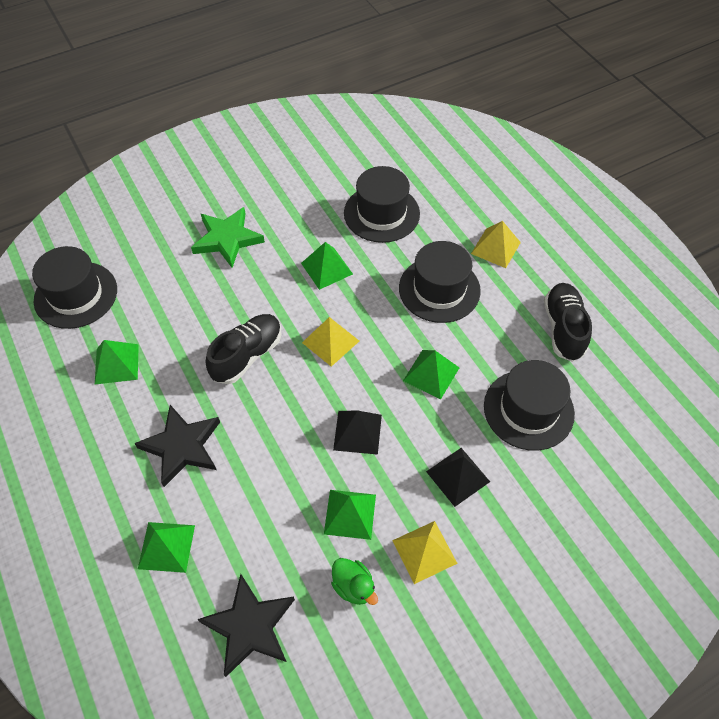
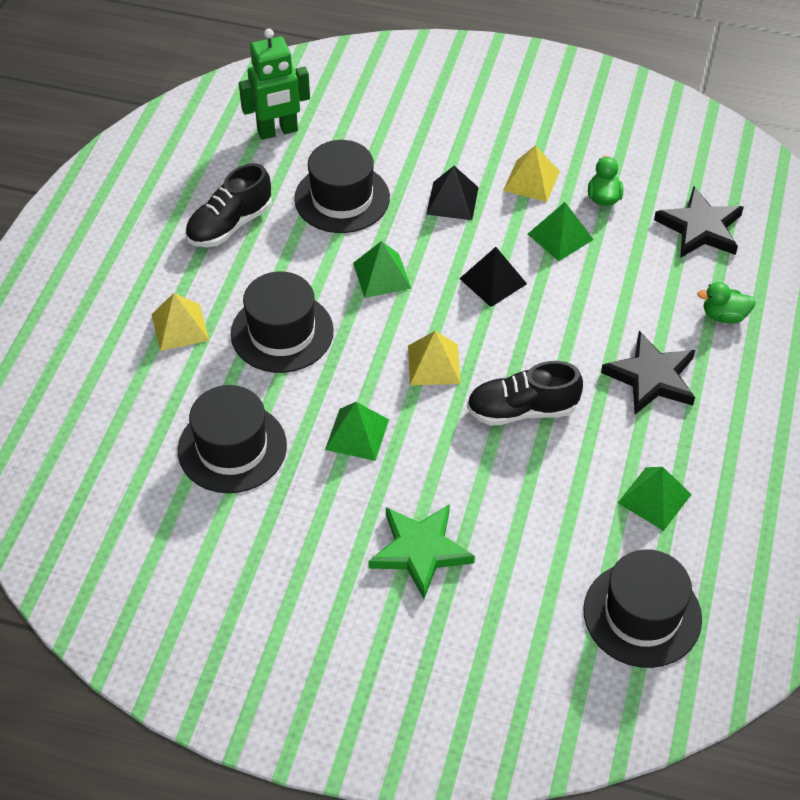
camera: 135 degrees left, 5 degrees down
(166, 547) = (724, 316): green pyramid -> green duck
(642, 426) = (277, 131): none -> green robot

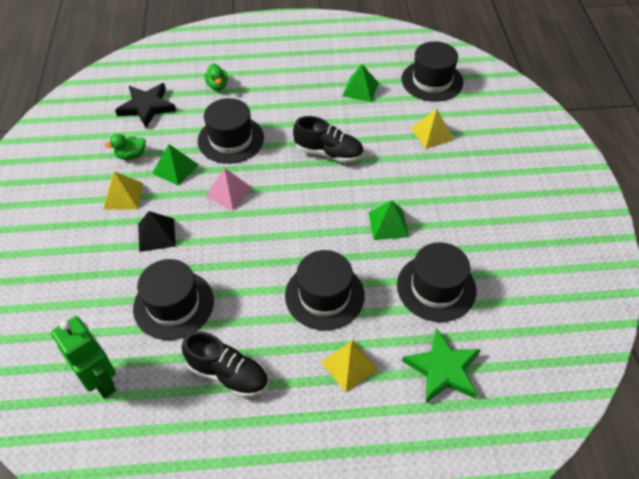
camera: 110 degrees left, 0 degrees up
(382, 275) = (246, 254): green pyramid -> none
(420, 551) = (451, 171): green star -> green star (443, 369)
(434, 364) = (313, 202): yellow pyramid -> yellow pyramid (432, 133)
(493, 281) = (228, 192): black pyramid -> pink pyramid
(522, 410) = (329, 153): black shoe -> black shoe turned 45 degrees counterclockwise
(595, 305) = (231, 139): none -> black hat
(651, 377) = (277, 105): black star -> none

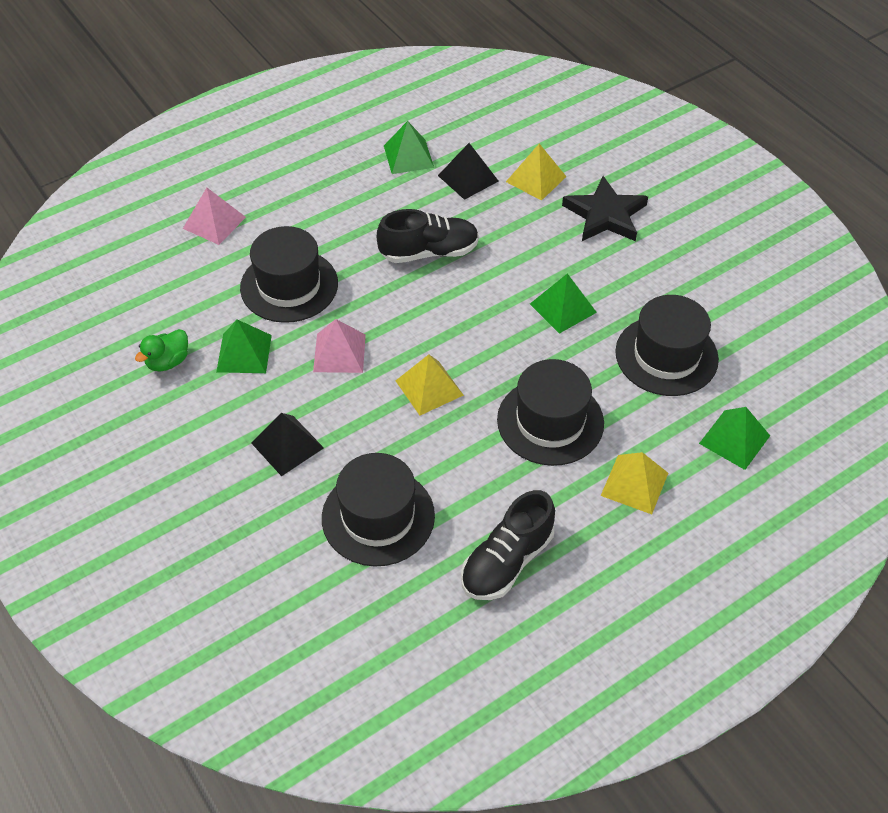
camera: 30 degrees left, 0 degrees up
(102, 381) = (361, 646): green robot -> none
(123, 196) = (201, 417): yellow pyramid -> yellow pyramid (429, 388)
(147, 107) = (136, 289): black star -> black star (605, 215)
(217, 85) = (214, 222): green duck -> pink pyramid
(228, 374) = (507, 561): black shoe -> black shoe turned 135 degrees clockwise
(388, 116) = (468, 178): none -> black pyramid
(432, 81) = (489, 112): black hat -> none
(443, 369) = (734, 439): green star -> green pyramid

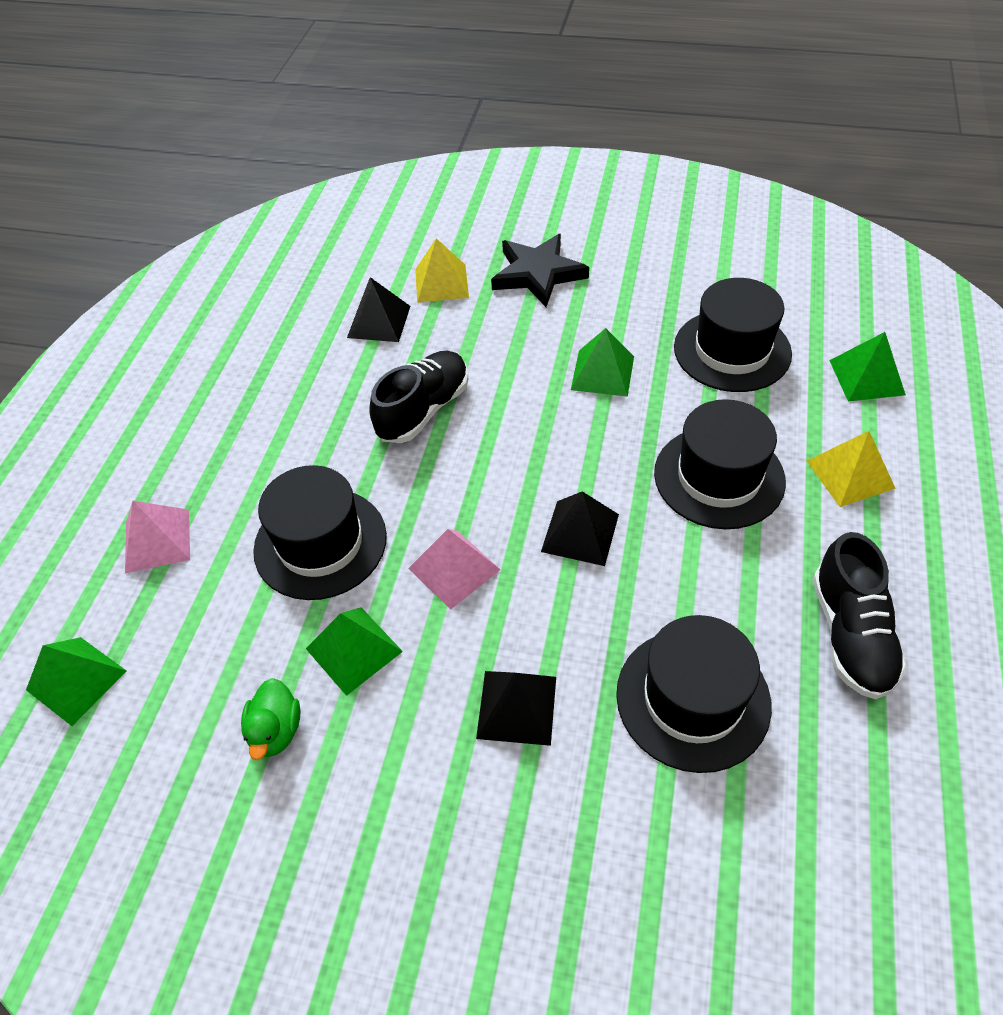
camera: 40 degrees left, 0 degrees up
(408, 156) = (297, 339): green pyramid -> green pyramid (76, 680)
(429, 388) = (580, 533): yellow pyramid -> black pyramid

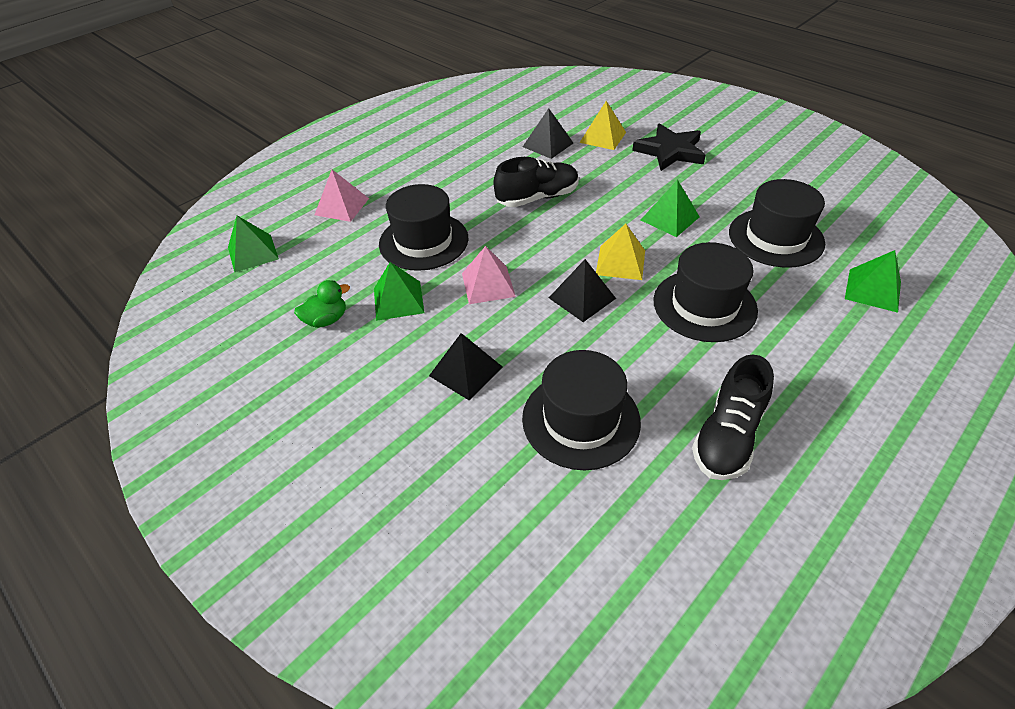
camera: 30 degrees right, 5 degrees down
(276, 730) = (326, 320): green duck -> green duck turned 150 degrees counterclockwise
(850, 474) = (808, 342): yellow pyramid -> yellow pyramid (620, 262)

